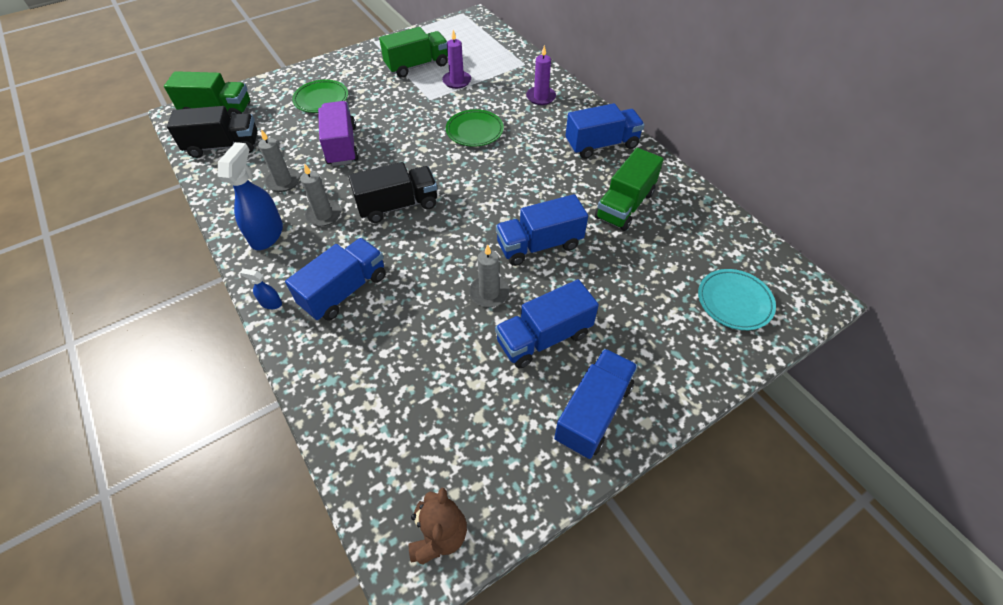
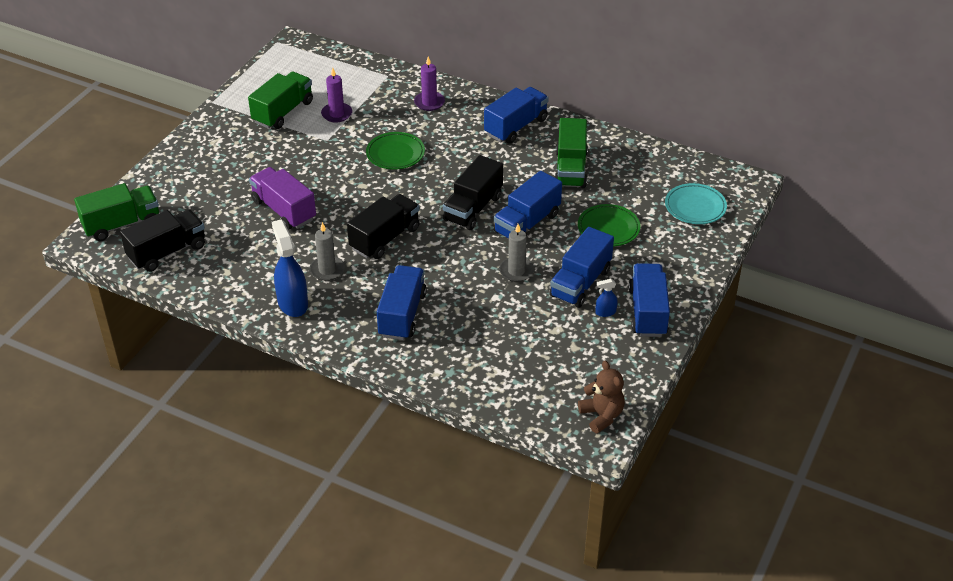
camera: 30 degrees left, 10 degrees down
(271, 303) = (351, 346): blue spray bottle -> blue spray bottle (605, 312)
(283, 181) = (261, 259): grey candle -> none
(321, 99) = (218, 177): green plate -> green plate (608, 228)
(500, 208) = (473, 208): none -> black truck

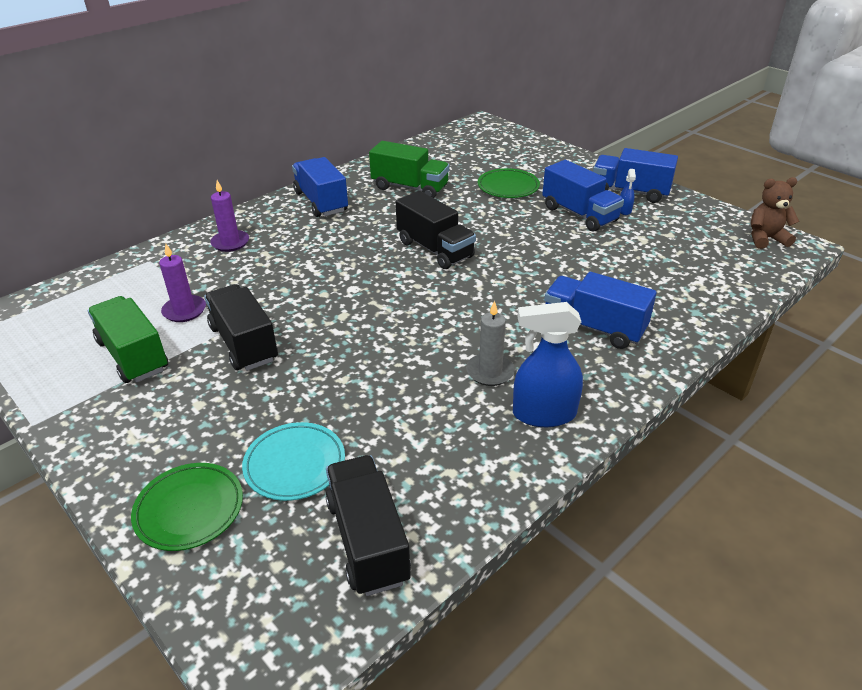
camera: 70 degrees left, 5 degrees down
(121, 224) = (255, 598): green truck -> none
(284, 210) = (347, 390): purple truck -> none
(385, 238) = (453, 316): black truck -> black truck (244, 343)
(395, 154) = (303, 281): green plate -> green plate (189, 509)
(516, 271) = (548, 243): grey candle -> none
(527, 223) = (477, 224): blue truck -> none
(695, 207) = (500, 147): turquoise plate -> turquoise plate (295, 465)

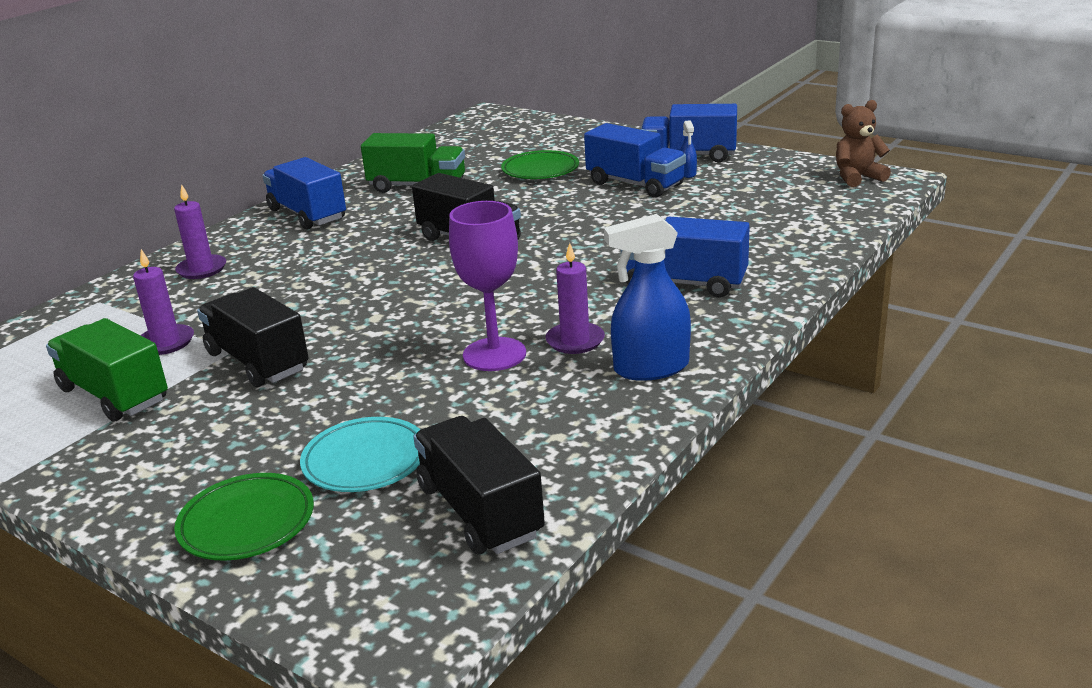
camera: 10 degrees left, 10 degrees down
(423, 373) = (494, 354): none -> purple goblet
(490, 372) = (575, 341): grey candle -> purple candle

